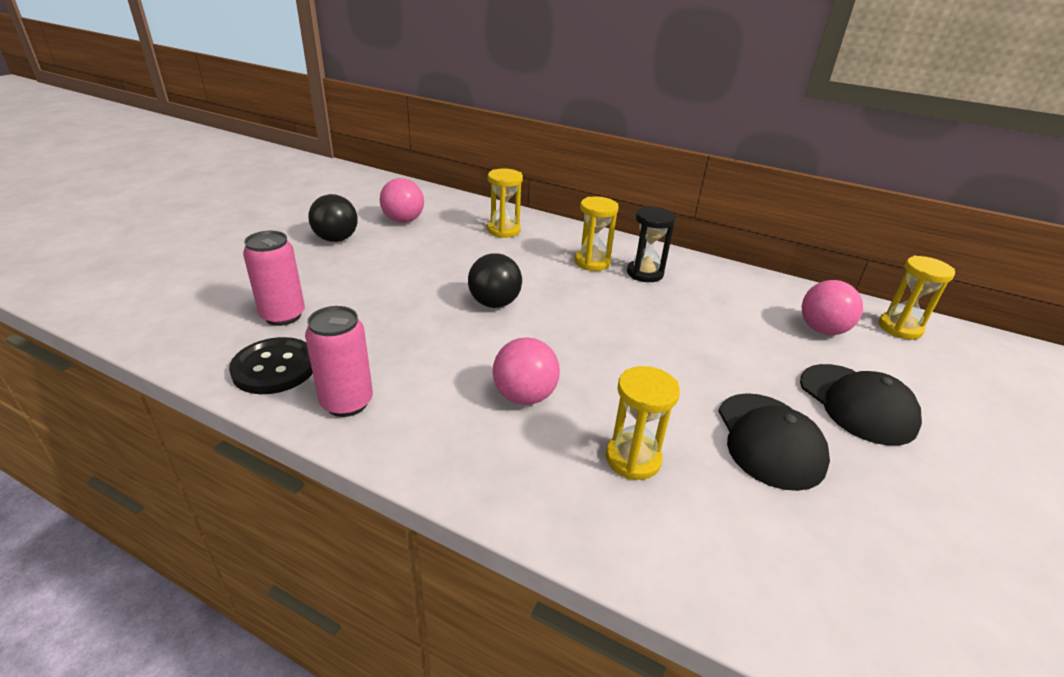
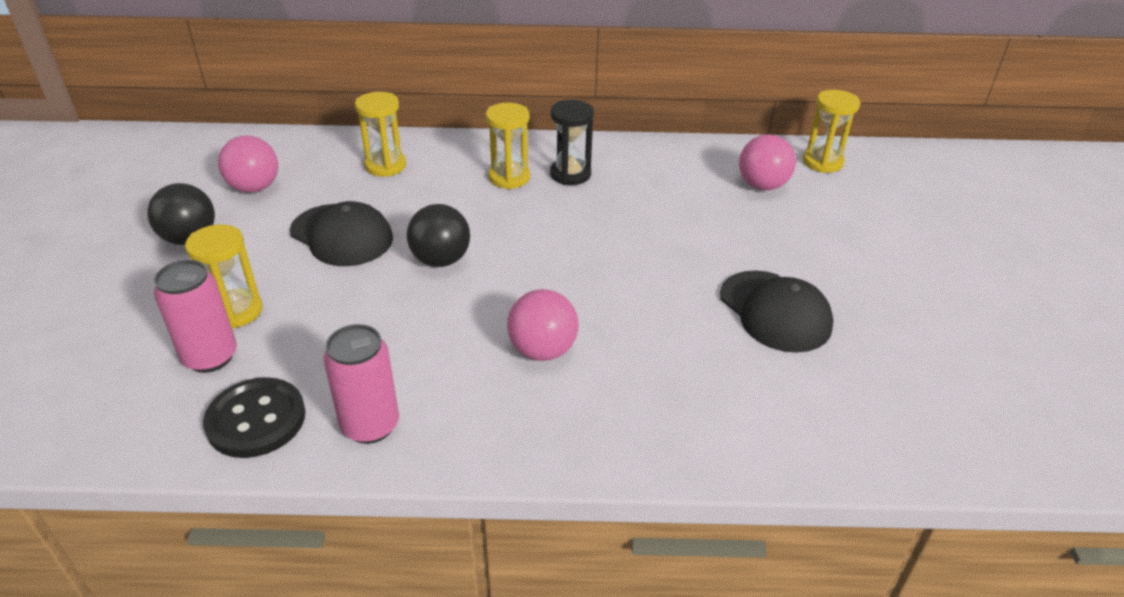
camera: 25 degrees left, 5 degrees up
(633, 459) = (677, 373): yellow hourglass -> yellow hourglass (236, 311)
(857, 404) = (824, 251): black cap -> black cap (342, 235)

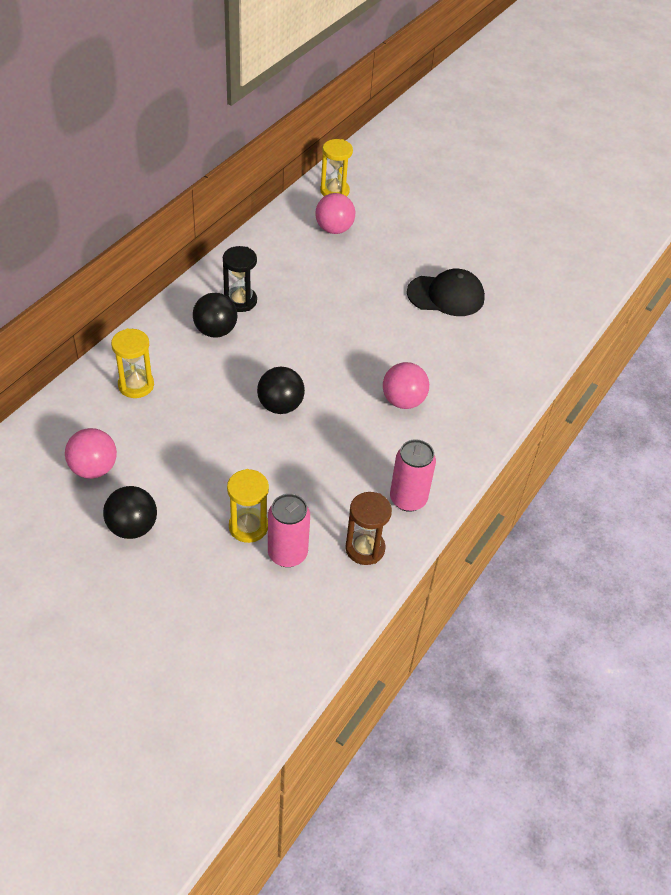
camera: 60 degrees left, 10 degrees up
(256, 420) = (365, 548): black button -> brown hourglass
(342, 235) = (206, 443): black cap -> none
(509, 177) = (215, 331): yellow hourglass -> black ball

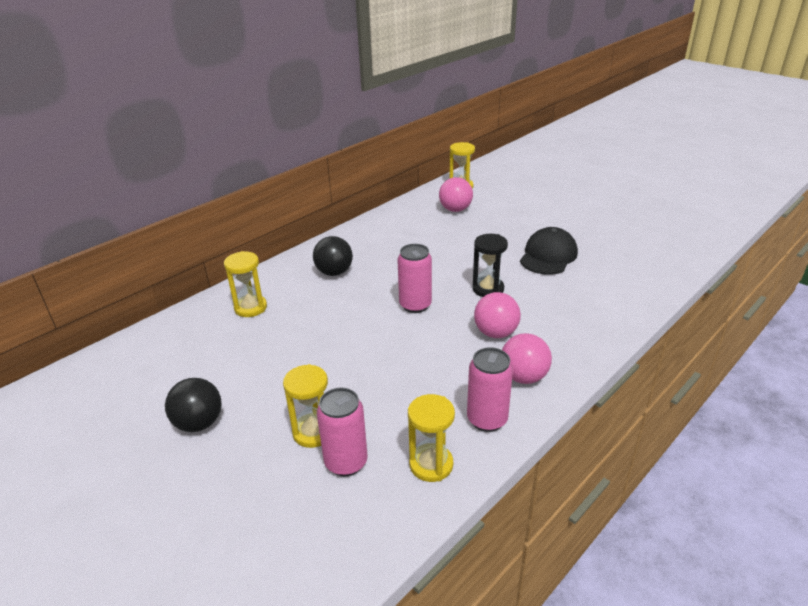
camera: 15 degrees right, 15 degrees down
(94, 468) = (185, 370): pink ball -> pink ball (523, 377)
(240, 301) = (362, 253): black hourglass -> black hourglass (488, 289)
(280, 406) = (375, 330): black ball -> none
(315, 371) = (415, 305): none -> pink can
(365, 548) = (431, 464): brown hourglass -> yellow hourglass
(446, 295) = (548, 256): black cap -> black cap turned 75 degrees counterclockwise

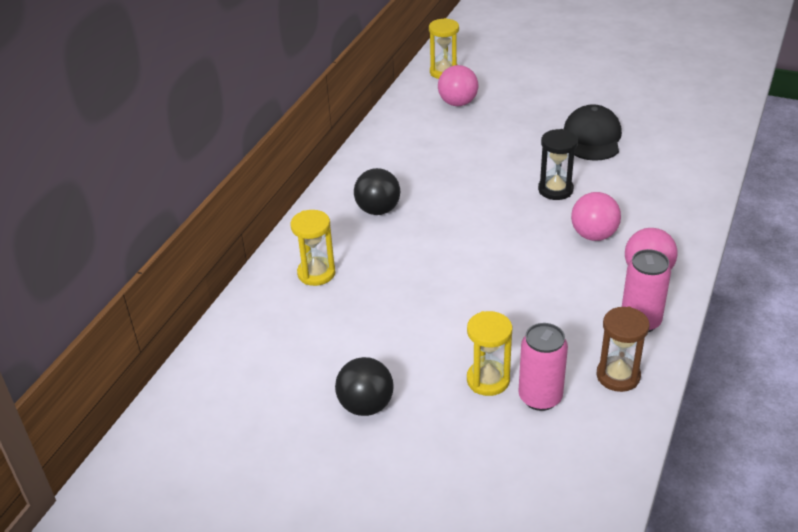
camera: 20 degrees left, 5 degrees up
(415, 305) = (493, 226): pink can -> none
(431, 464) = (618, 376): yellow hourglass -> brown hourglass

